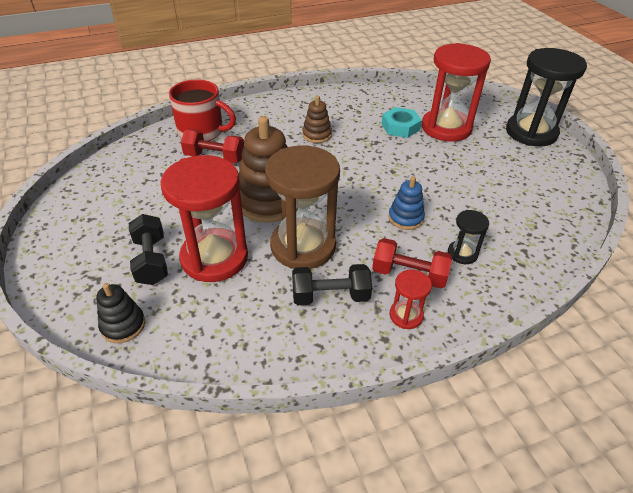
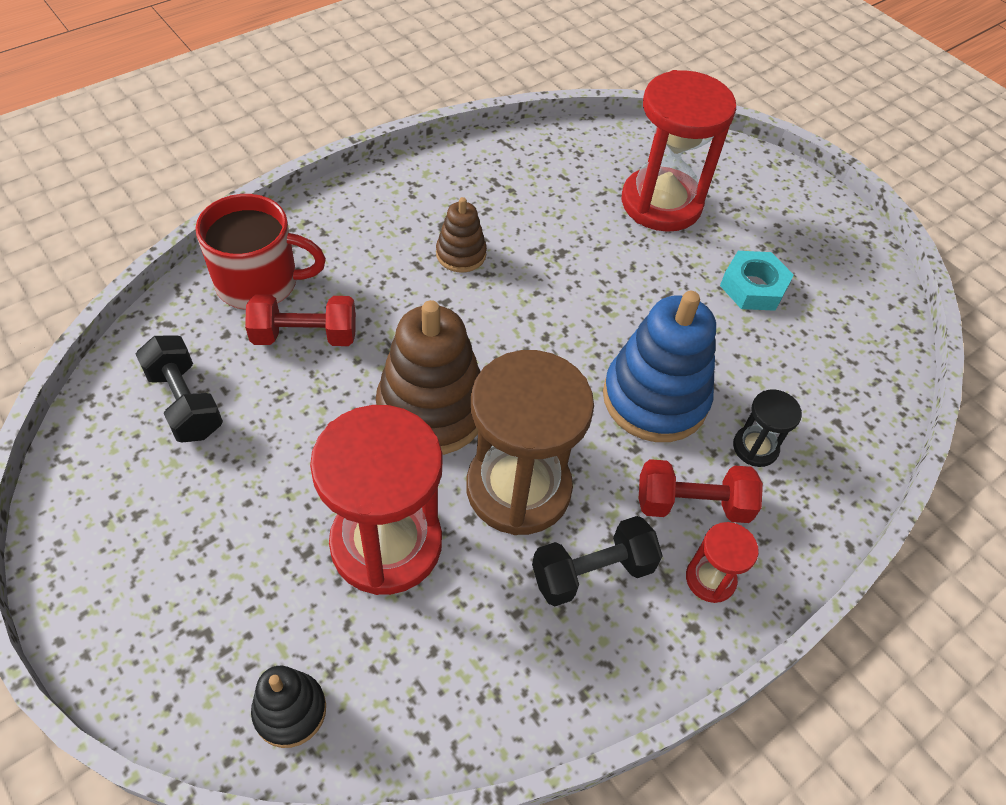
camera: 20 degrees left, 10 degrees up
(151, 260) = (283, 574): black dumbbell -> black dumbbell (185, 403)
(400, 127) = (590, 213): turquoise nut -> turquoise nut (753, 287)
(405, 218) = (655, 398): blue stacking toy -> blue stacking toy, size x1.91
(531, 132) = (788, 191): black hourglass -> none

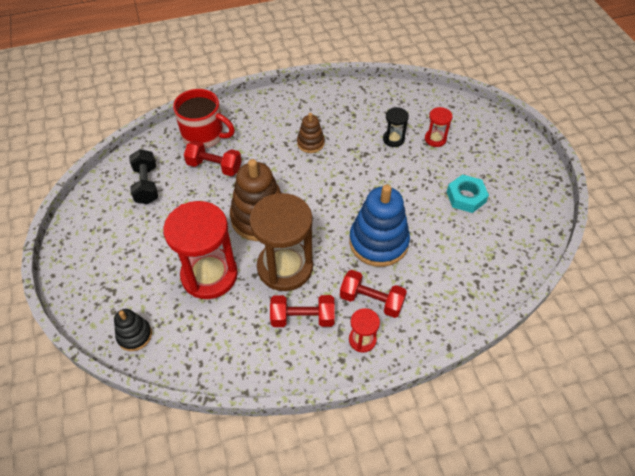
camera: 25 degrees right, 0 degrees up
(592, 572) = (302, 318): black dumbbell -> red dumbbell
(661, 203) = (435, 139): red hourglass -> red hourglass, size x0.46
(755, 447) = (421, 282): black hourglass -> black hourglass (393, 139)

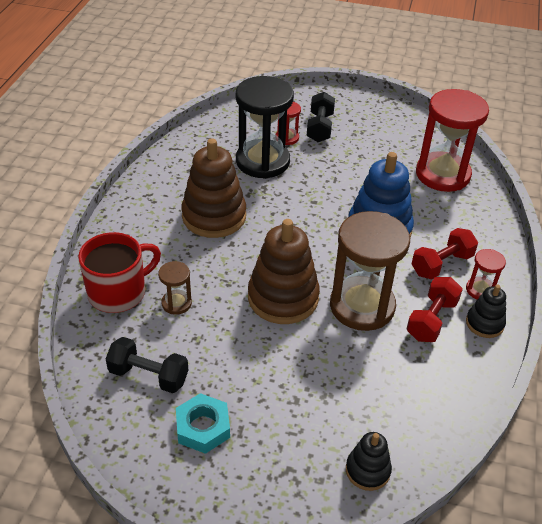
camera: 60 degrees left, 10 degrees down
(209, 275) = (329, 370): red hourglass -> red hourglass (442, 174)
(214, 166) = (176, 303): red dumbbell -> brown hourglass
(310, 143) = (214, 216): brown stacking toy -> brown stacking toy, size x1.91
(325, 357) = (484, 323): none -> black stacking toy
(393, 139) = (262, 161): black hourglass -> black hourglass, size x2.18
(466, 197) = (369, 154): turquoise nut -> turquoise nut (203, 427)
(468, 152) = (320, 128): none -> black dumbbell

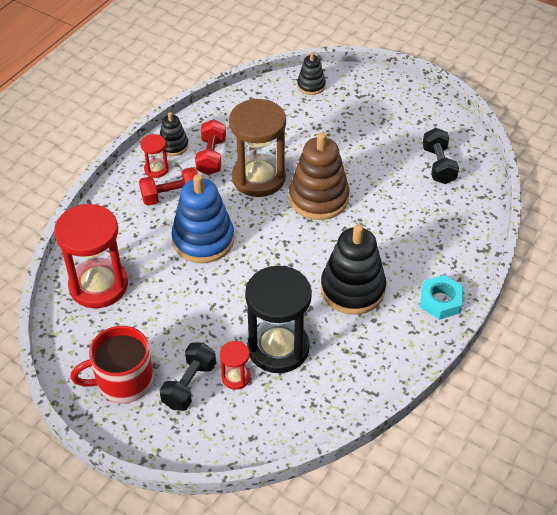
camera: 160 degrees left, 5 degrees up
(118, 292) = (454, 233): red mug -> red mug (123, 381)
(148, 375) = (438, 165): black dumbbell -> black dumbbell turned 45 degrees clockwise
(176, 303) = (407, 213): brown hourglass -> none
(203, 427) = (407, 127): turquoise nut -> turquoise nut (440, 301)
(214, 216) = (352, 289): brown stacking toy -> black stacking toy
(431, 320) = (211, 157): red dumbbell -> red dumbbell turned 45 degrees counterclockwise

